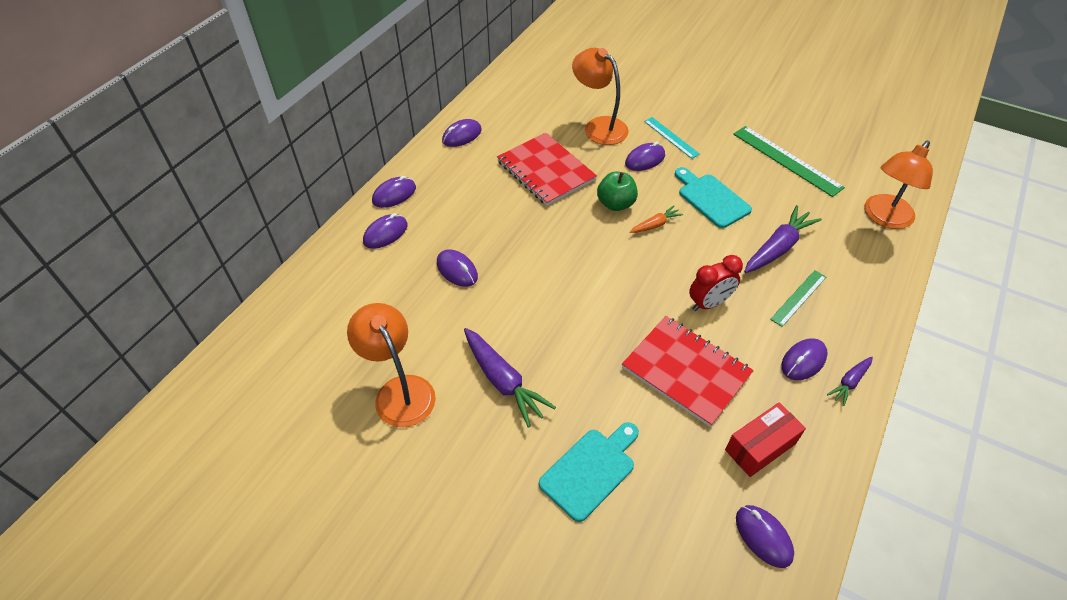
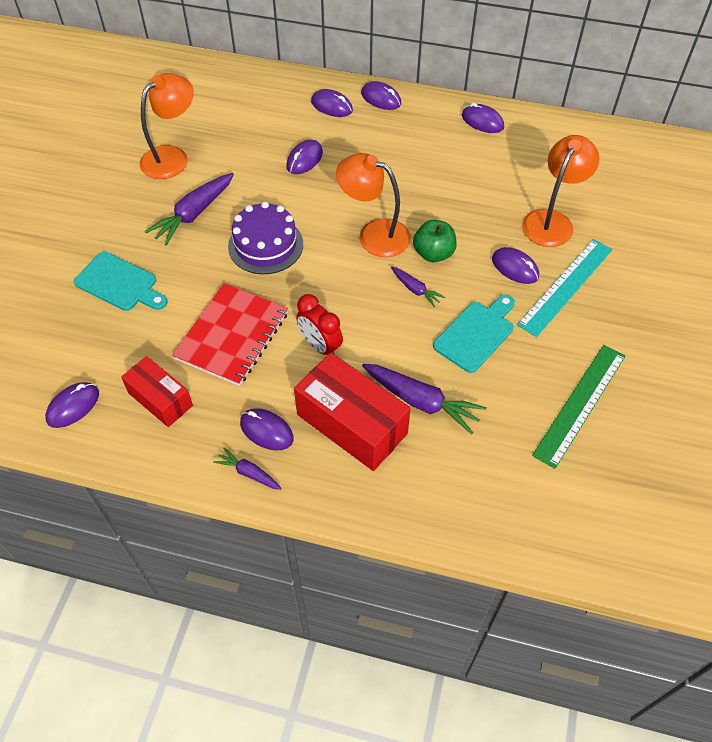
camera: 75 degrees right, 5 degrees up
(545, 171) = (459, 192): red notebook -> none
(570, 323) = (265, 245): none -> purple cake
(655, 225) = (415, 290): orange carrot -> purple carrot
(671, 137) = (566, 286): turquoise ruler -> turquoise ruler, size x1.67
(798, 297) = (352, 424): green ruler -> red box
(884, 218) = (516, 514): orange lamp -> orange lamp (374, 234)

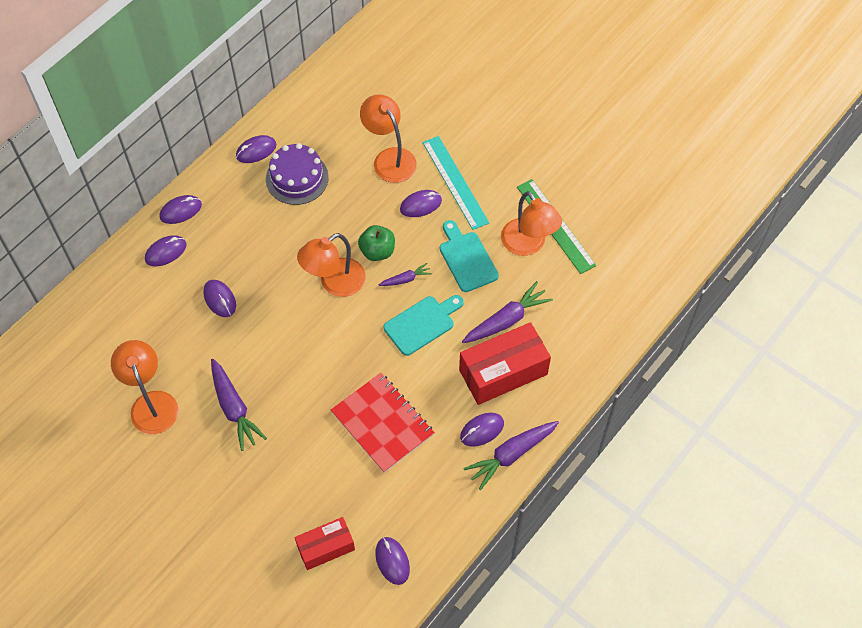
camera: 65 degrees left, 5 degrees up
(119, 283) = (281, 491): turquoise cutting board -> turquoise cutting board (422, 324)
(160, 399) = (417, 495): red box -> red box (325, 547)
(249, 473) = (511, 455): purple carrot -> purple carrot, size x1.83
(265, 245) = (301, 365): purple cake -> purple cake (297, 178)
(320, 346) = (424, 365): red clock -> none
(534, 386) = (528, 245): none -> orange lamp

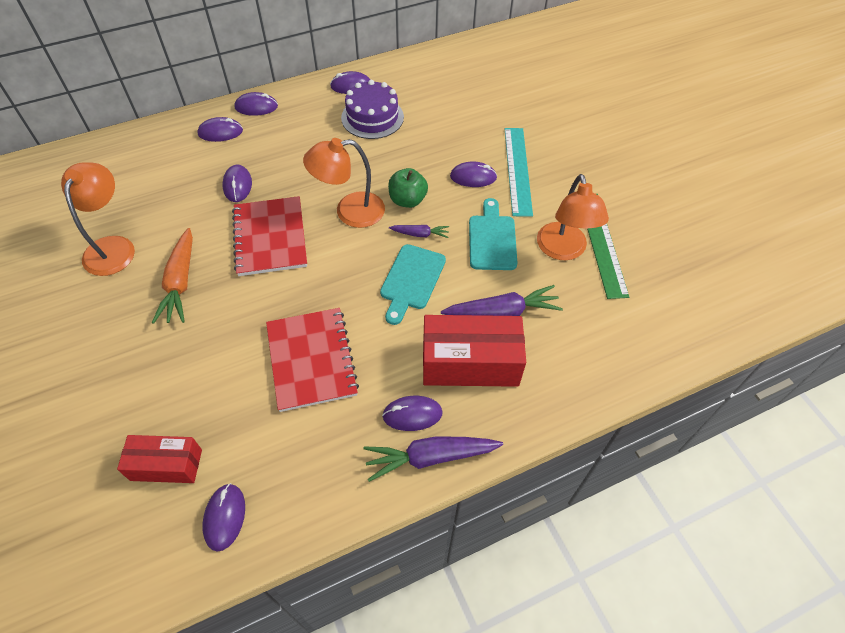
camera: 25 degrees right, 5 degrees down
(234, 408) = (180, 282): purple carrot -> orange carrot
(282, 336) = (270, 237): none -> red notebook
(389, 158) = (466, 130): orange lamp -> none
(422, 324) = (411, 280): turquoise cutting board -> turquoise cutting board turned 120 degrees clockwise

